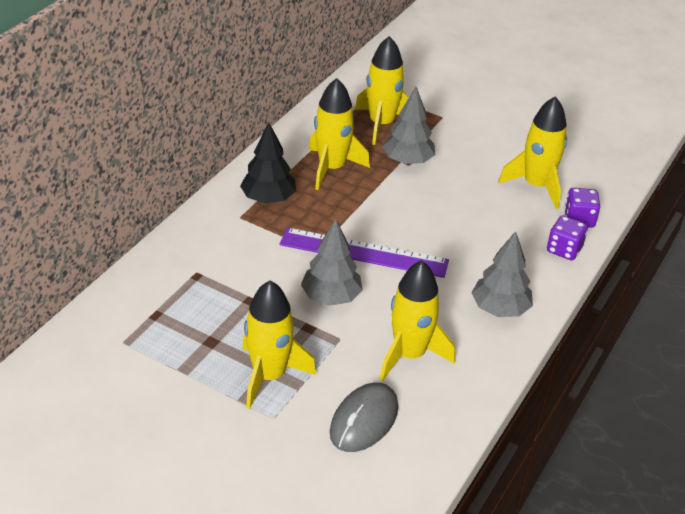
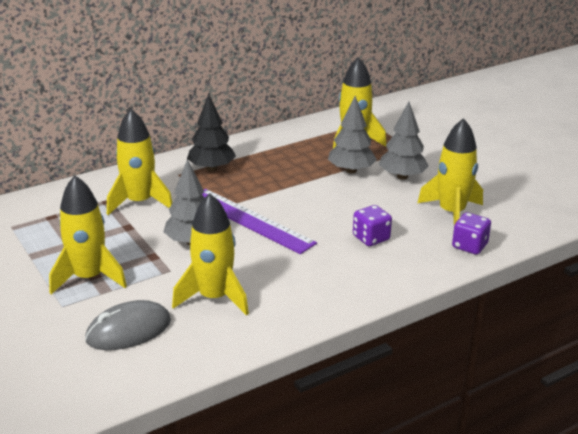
camera: 30 degrees right, 10 degrees down
(332, 168) = (282, 161): yellow rocket -> yellow rocket (139, 202)
(500, 309) = (327, 289): grey tree -> grey tree (402, 176)
(564, 249) = (432, 264): purple dice -> purple dice (371, 238)

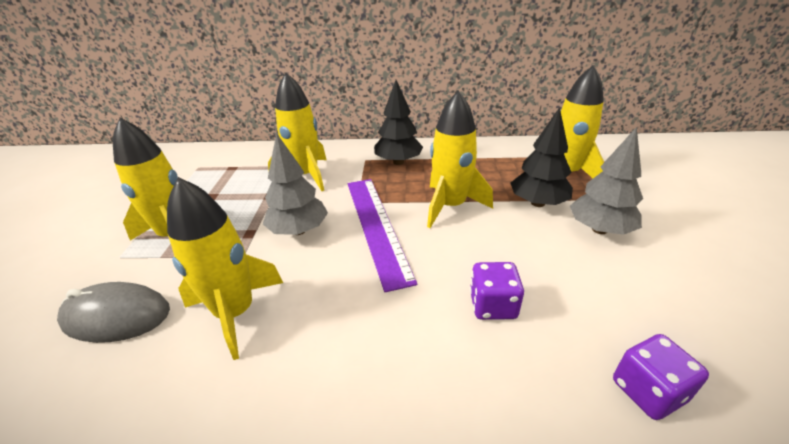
camera: 35 degrees right, 5 degrees up
(351, 170) = (538, 203): grey tree -> black tree
(451, 213) = (645, 311): yellow rocket -> yellow rocket (450, 206)

